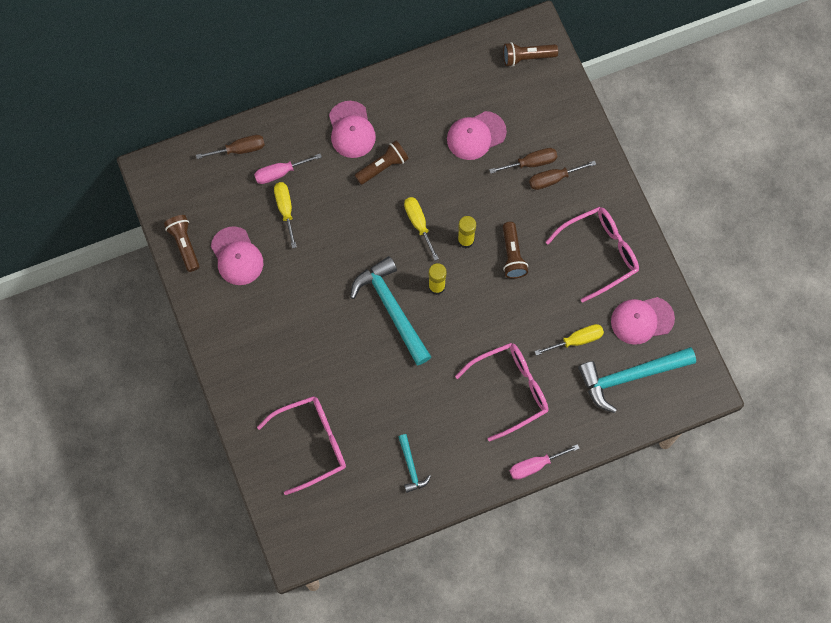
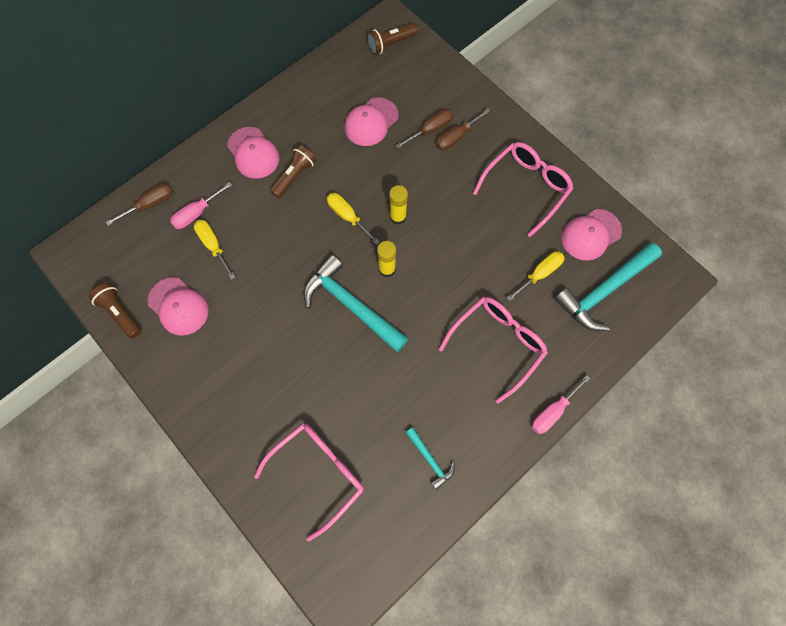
camera: 20 degrees left, 0 degrees up
(512, 255) = (447, 216): brown flashlight -> none

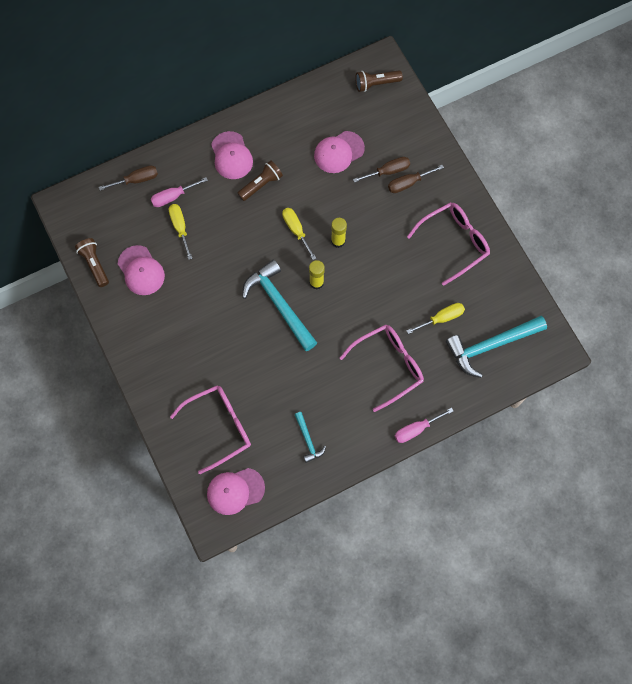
camera: 15 degrees right, 0 degrees up
(590, 234) = (496, 296): pink cap -> pink cap (235, 491)

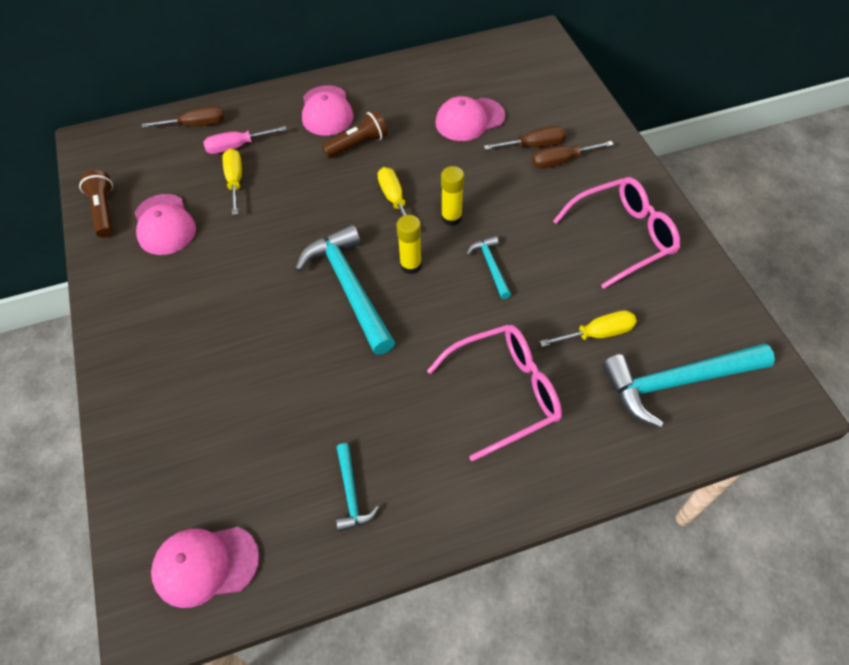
camera: 10 degrees right, 15 degrees down
(219, 427) = (209, 453): pink glasses -> none
(369, 277) = (491, 266): none -> turquoise hammer
(376, 84) = (529, 56): brown flashlight -> none
(416, 429) = (541, 500): pink screwdriver -> none

